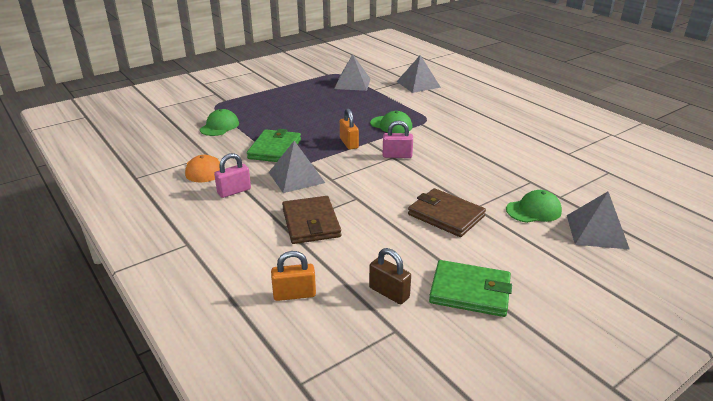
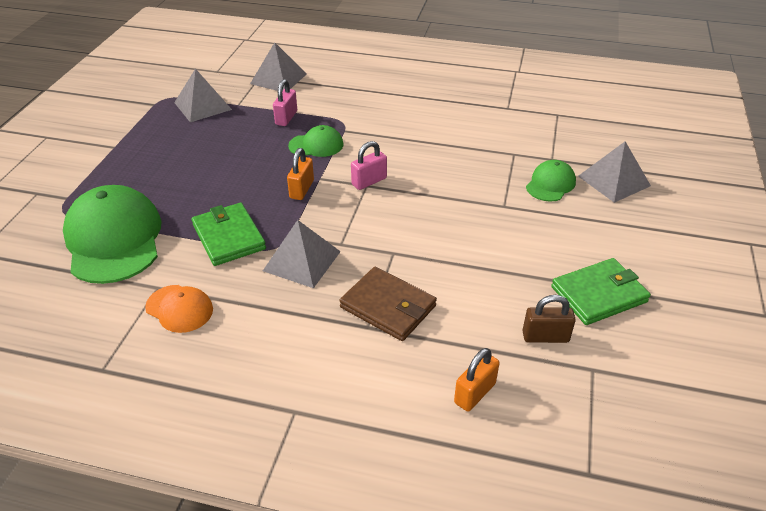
camera: 40 degrees left, 10 degrees up
(219, 126) = (114, 239): green cap -> green cap, size x1.97
(234, 191) = (257, 316): pink padlock -> pink padlock (286, 118)
(349, 143) = (302, 189): orange padlock -> orange padlock turned 75 degrees clockwise
(446, 215) = (492, 228): brown wallet -> none

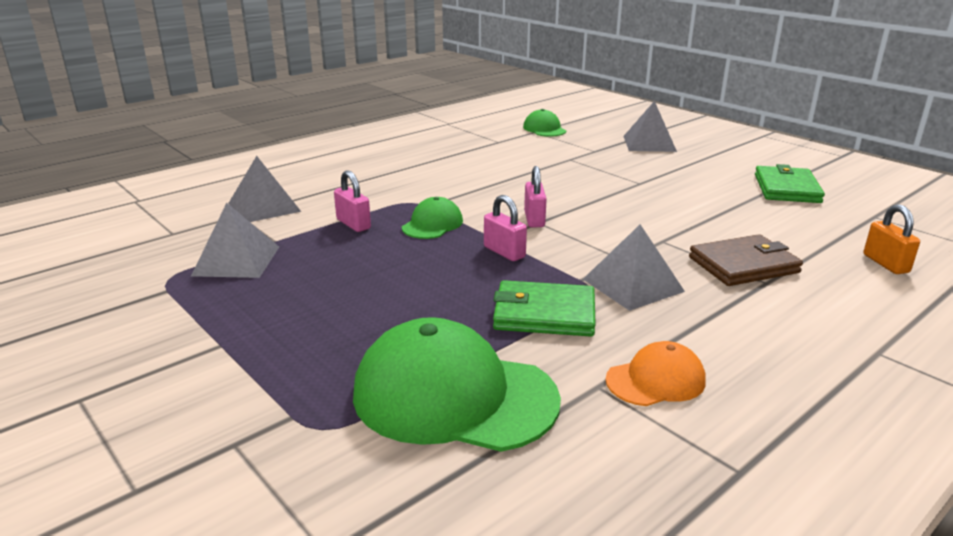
camera: 55 degrees left, 15 degrees down
(302, 189) = (504, 252): orange padlock -> pink padlock
(545, 337) = (827, 219): brown padlock -> none
(550, 184) = (629, 161): green cap -> green cap (544, 129)

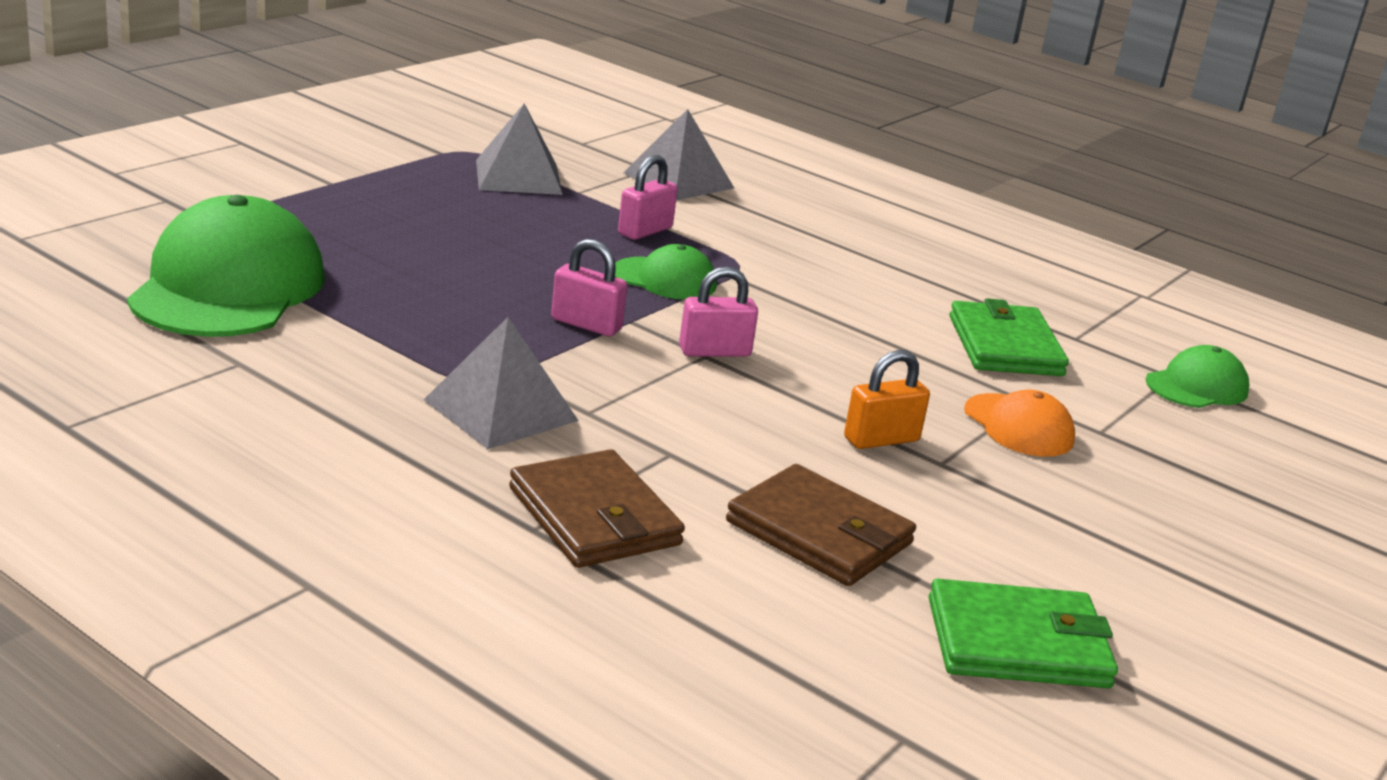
camera: 75 degrees right, 0 degrees up
(504, 252) = (586, 324): pink padlock -> pink padlock turned 75 degrees clockwise
(544, 314) = (409, 342): green wallet -> green wallet (1005, 346)
(649, 143) = (1204, 500): grey pyramid -> none
(655, 380) = (248, 398): orange cap -> orange cap (1018, 426)
(723, 214) = (819, 533): none -> brown wallet
(885, 264) = (642, 682): orange padlock -> orange padlock (881, 439)

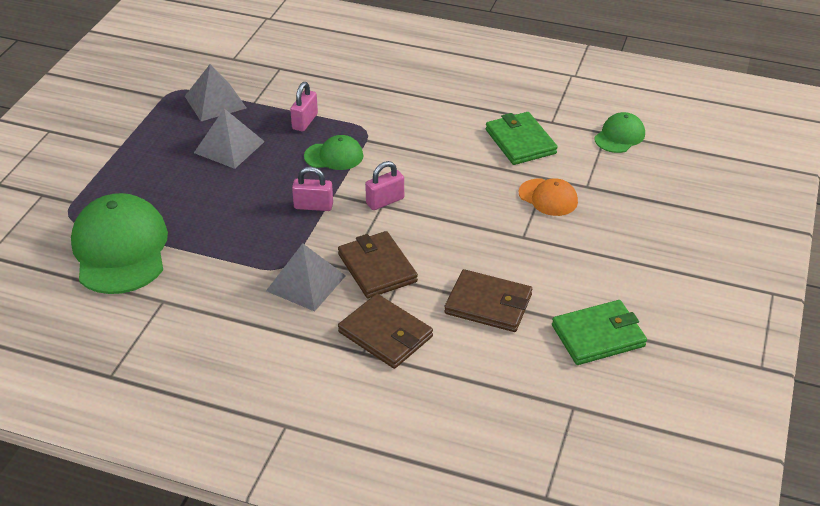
camera: 15 degrees left, 15 degrees up
(642, 427) = (377, 268): none -> brown wallet
(678, 180) = (300, 71): grey pyramid -> grey pyramid (229, 147)
(881, 439) = (490, 232): orange padlock -> none

